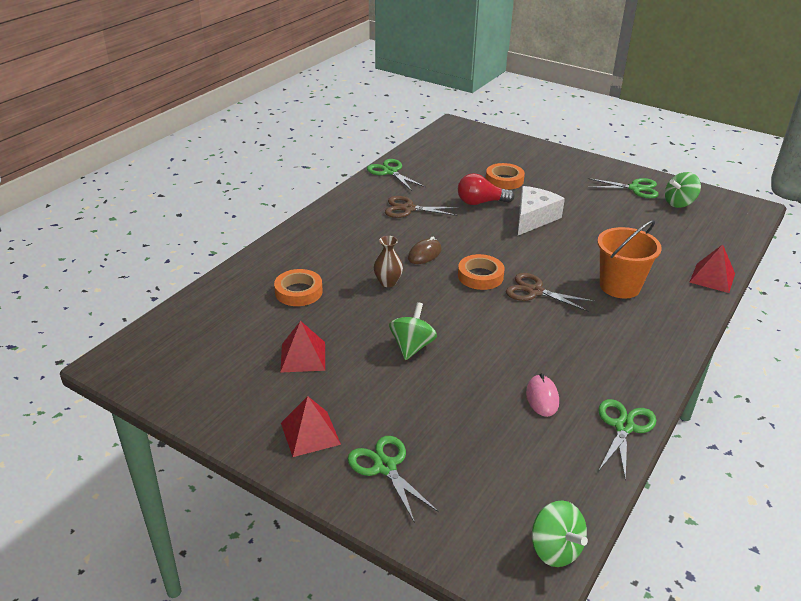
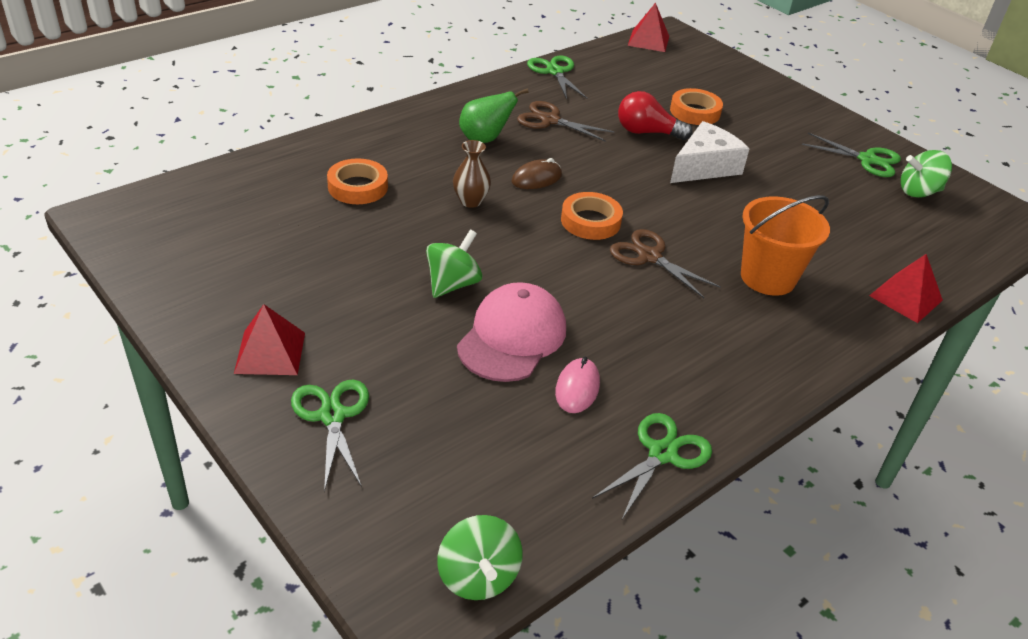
camera: 15 degrees right, 5 degrees up
(303, 356) = (316, 262): red pyramid -> red pyramid (648, 40)
(370, 233) = (484, 139): none -> green pear
(477, 374) = (512, 337): none -> pink cap

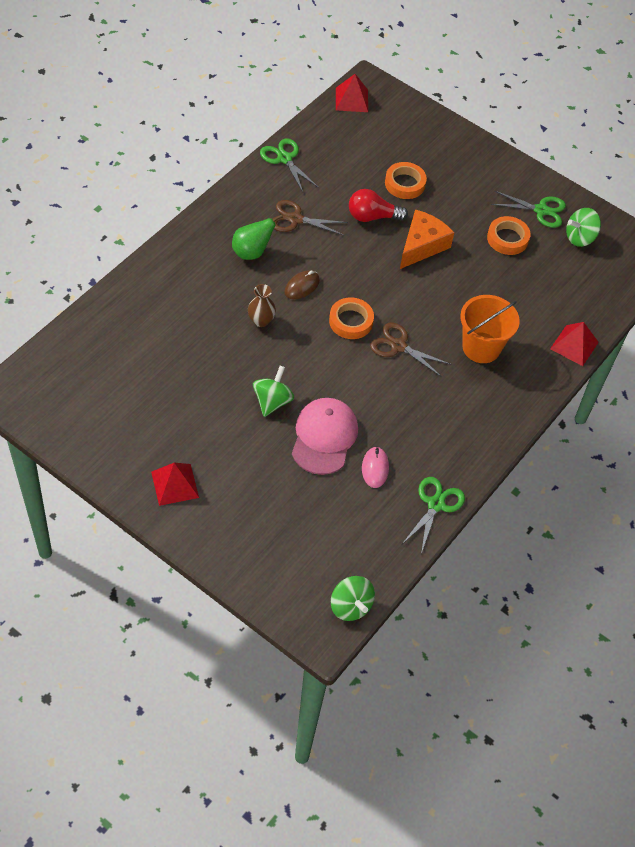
camera: 15 degrees left, 15 degrees up
(332, 416) = (232, 522): green scissors -> none
(358, 187) = (175, 325): orange tape -> orange tape (507, 238)
(704, 167) = (422, 245): white cheese -> orange cheese

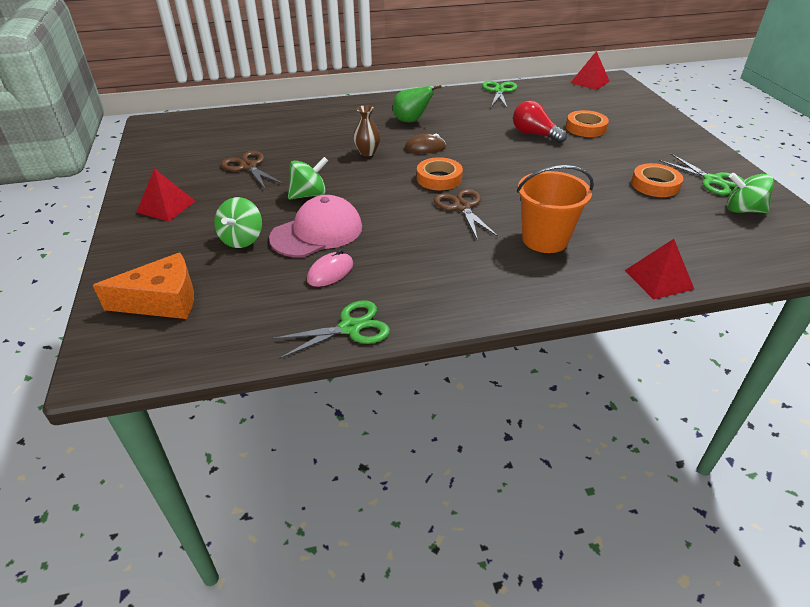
camera: 45 degrees right, 15 degrees down
(295, 219) = (468, 117): brown scissors -> brown scissors (248, 166)
(350, 606) = (155, 361): green spinning top -> green spinning top (242, 239)
(422, 245) = (560, 161): orange cheese -> orange cheese (163, 301)

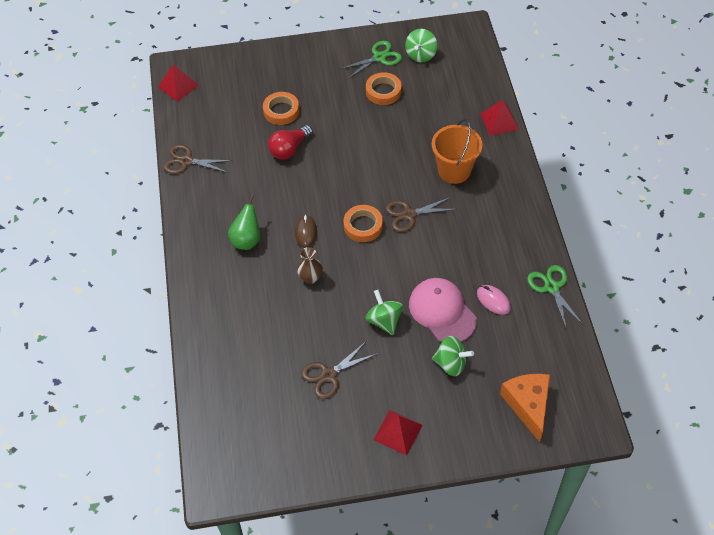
camera: 85 degrees left, 15 degrees up
(499, 91) = (186, 161): green scissors -> brown scissors

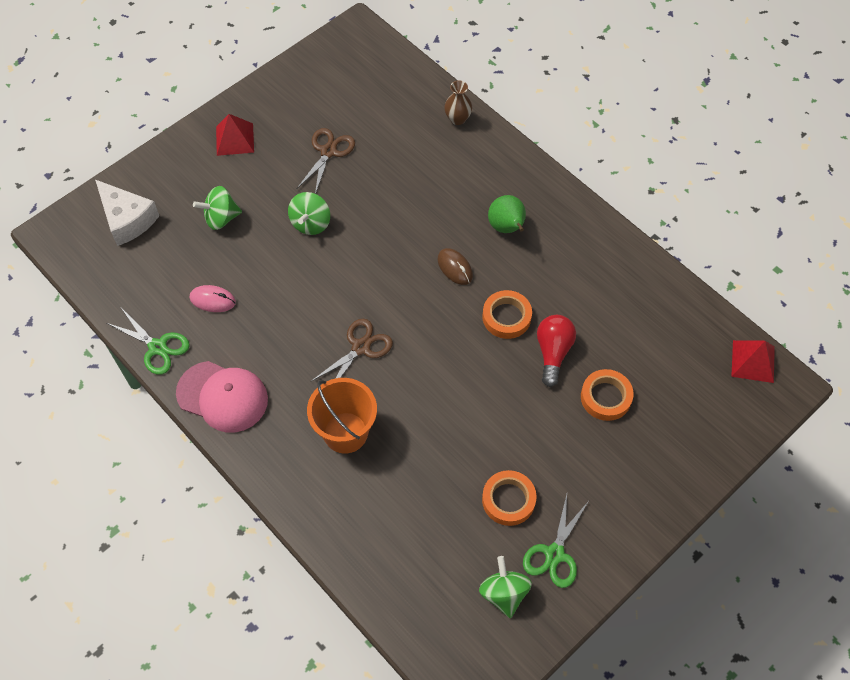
camera: 145 degrees right, 5 degrees up
(186, 161) = (648, 275): brown scissors -> none
(310, 278) = (413, 225): brown vase -> brown vase (457, 119)
(363, 226) = (401, 307): orange tape -> orange tape (506, 317)
(384, 320) = (311, 223): green spinning top -> green spinning top turned 75 degrees clockwise
(442, 311) = (259, 261): pink cap -> pink cap (222, 397)
(499, 121) = (332, 539): red pyramid -> none
(528, 405) = (127, 219): orange cheese -> white cheese

